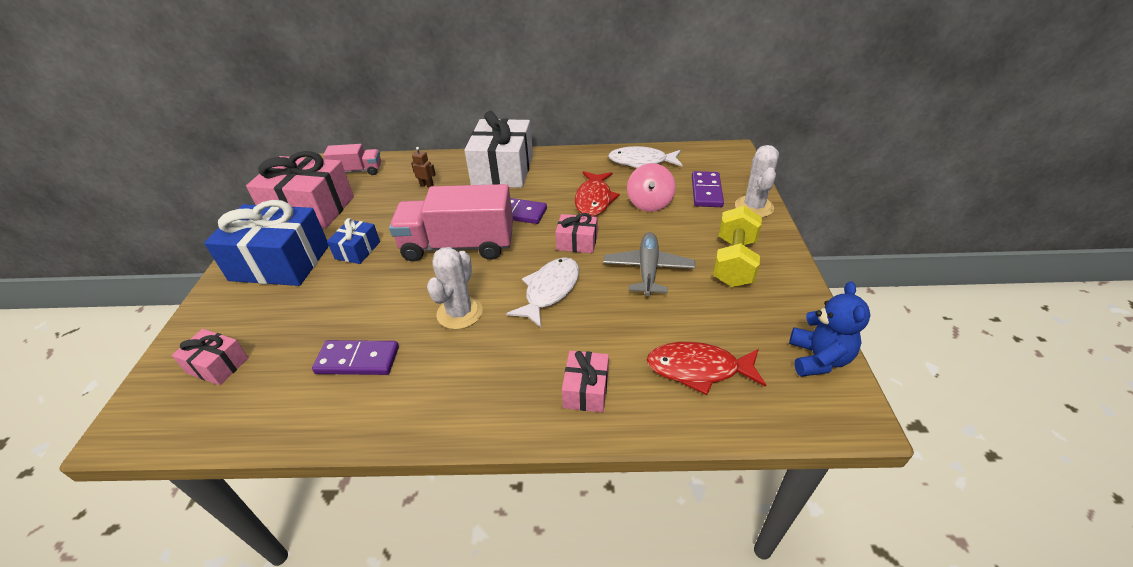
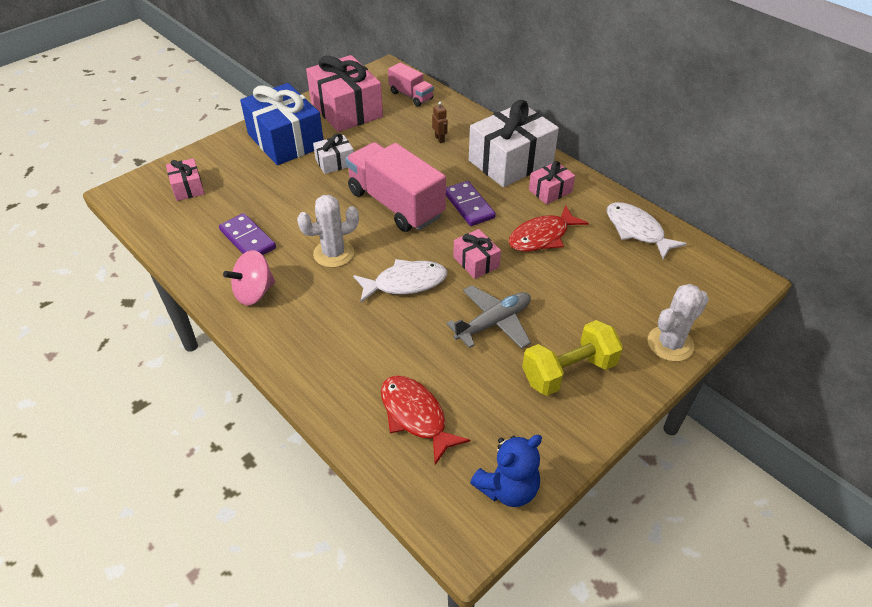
camera: 45 degrees right, 5 degrees up
(357, 250) = (335, 162): blue gift -> white gift
(586, 390) = (332, 364): pink gift -> pink gift (550, 191)
(649, 203) = (582, 272): pink spinning top -> pink spinning top (254, 292)
(706, 191) = (650, 299): purple domino -> none

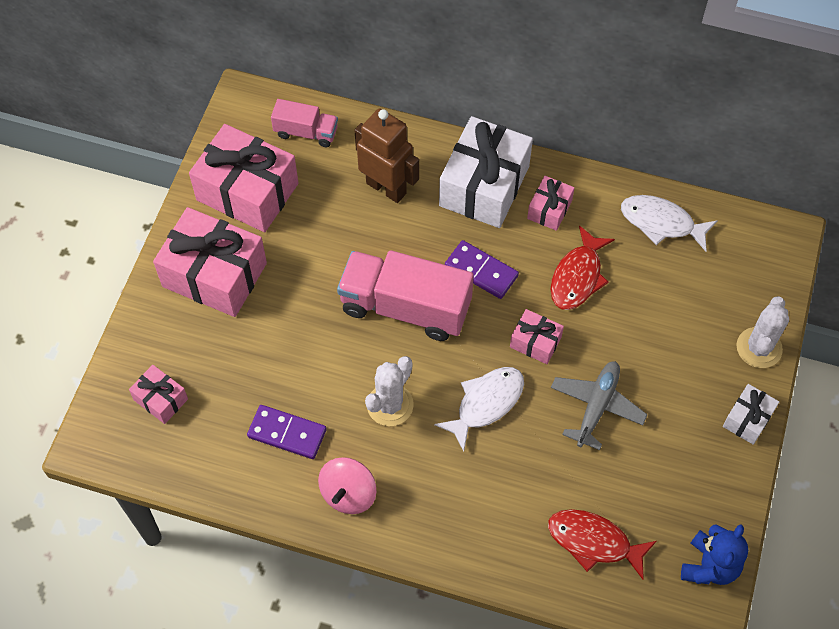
camera: 30 degrees left, 15 degrees up
(286, 140) = (214, 275): blue gift -> pink gift
(335, 162) = (296, 280): white gift -> white gift (747, 419)
(439, 139) = (386, 188): brown robot -> brown robot, size x2.43
(568, 371) = (692, 425): yellow dumbbell -> none

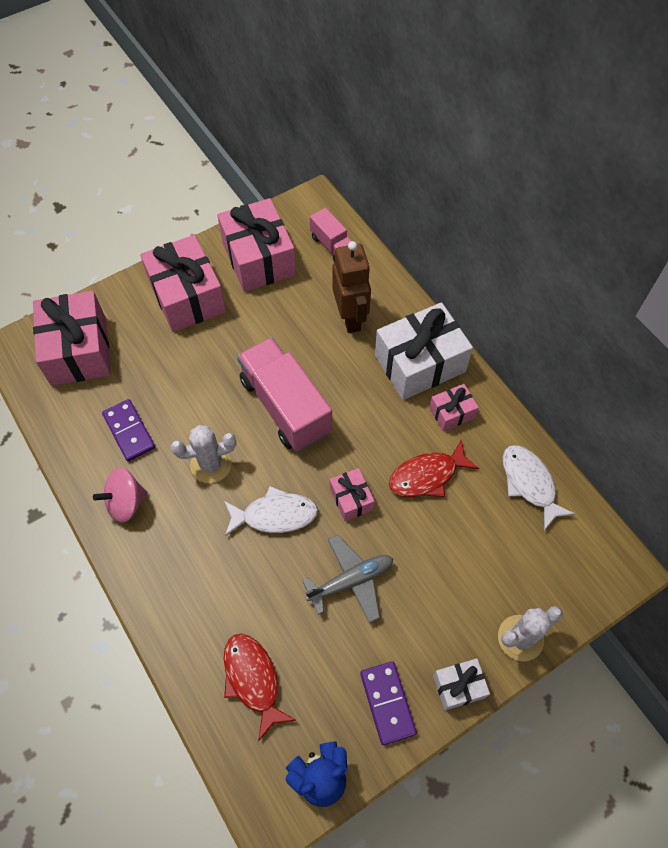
camera: 40 degrees right, 0 degrees up
(161, 399) = (79, 350): pink gift -> pink gift, size x2.05
(481, 271) = (361, 420): purple domino -> purple domino (387, 703)

